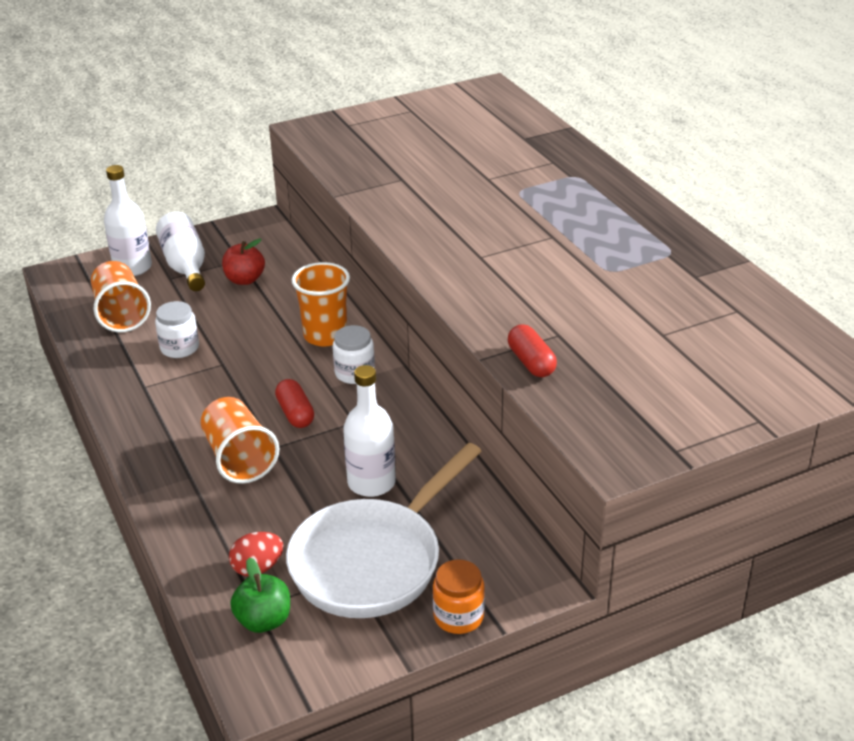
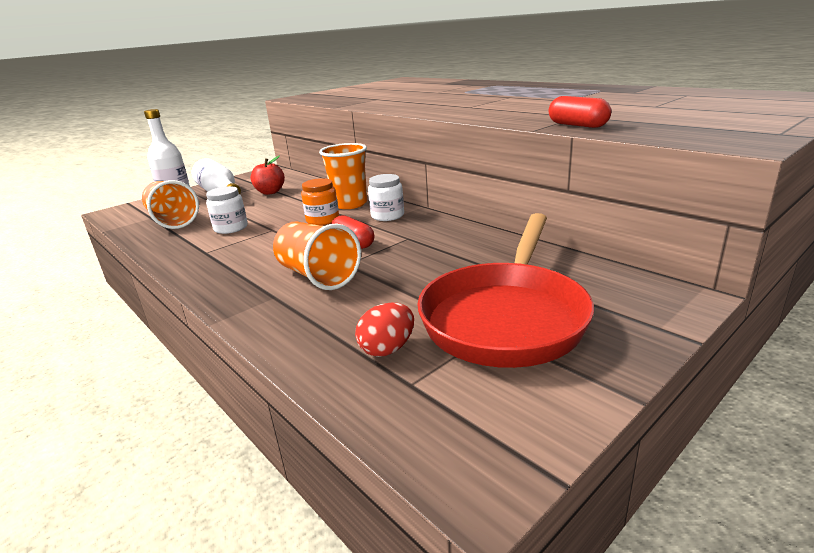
camera: 15 degrees left, 10 degrees down
(264, 620) = (427, 395): green apple -> none
(371, 483) = (454, 267): white bottle -> none
(373, 561) = (506, 317): white pan -> red pan
(458, 616) = (639, 340): orange jar -> orange jar (322, 220)

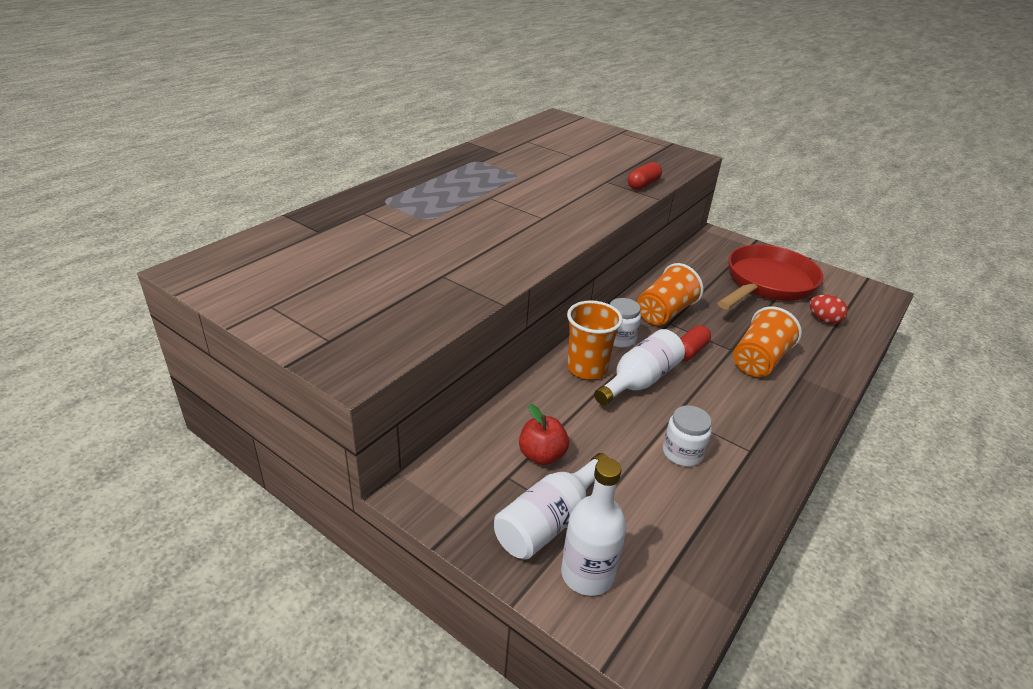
camera: 105 degrees left, 10 degrees up
(173, 221) = (675, 530): orange cup -> orange cup (664, 313)
(322, 220) = (640, 381): orange jar -> white bottle
(506, 317) = (767, 283): red pan -> red pan turned 60 degrees counterclockwise

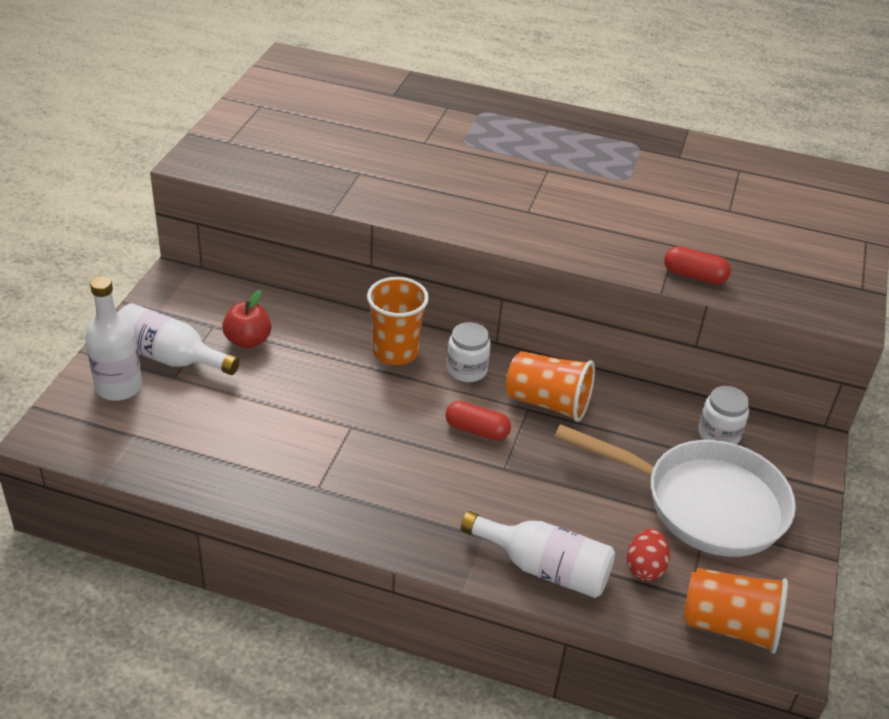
camera: 70 degrees right, 5 degrees up
(640, 381) = (395, 393): white bottle -> white bottle (544, 568)
(682, 452) = (292, 435): white jar -> white jar (718, 434)
(759, 361) = (495, 495): orange cup -> orange cup (729, 625)
(767, 283) = (703, 503): red pan -> white pan

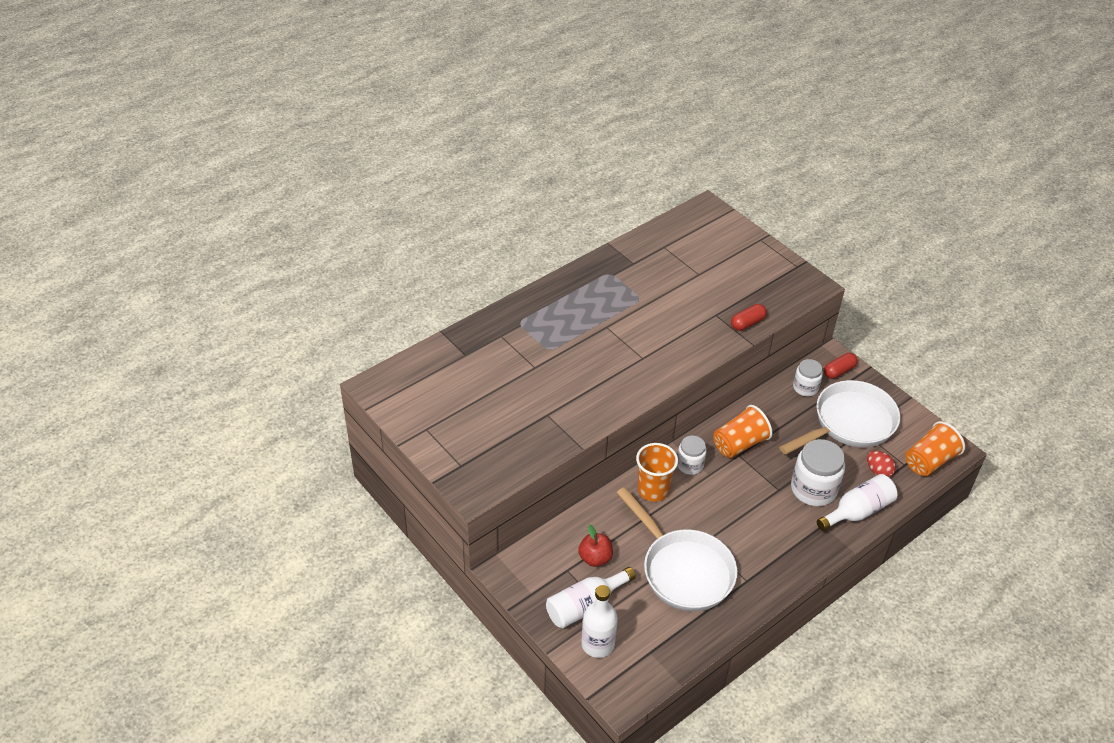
camera: 55 degrees left, 5 degrees up
(288, 421) = (683, 570): none -> white pan
(477, 430) = (742, 486): red capsule -> red capsule (839, 371)
(540, 504) = (813, 489): none -> white jar

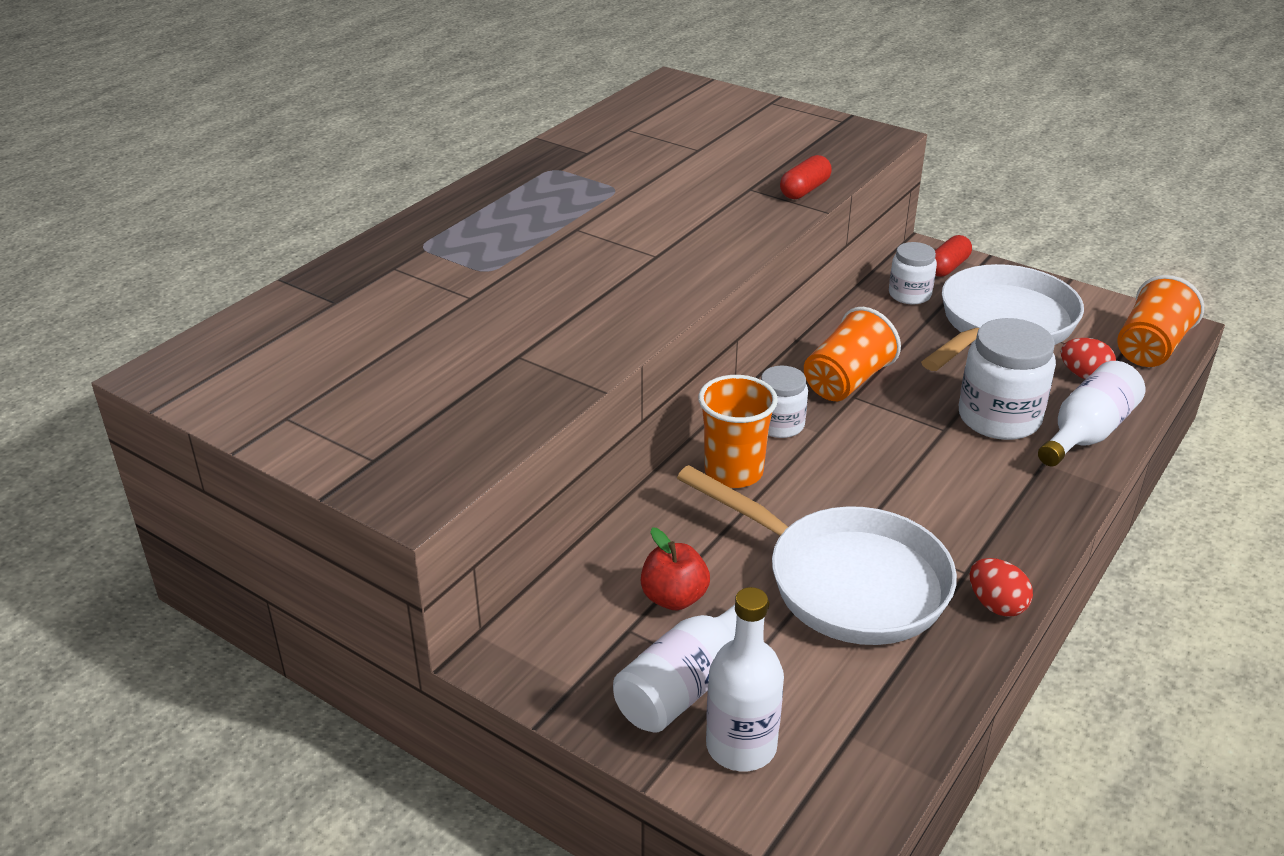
camera: 15 degrees left, 10 degrees down
(753, 603) = (996, 605): none -> red egg

